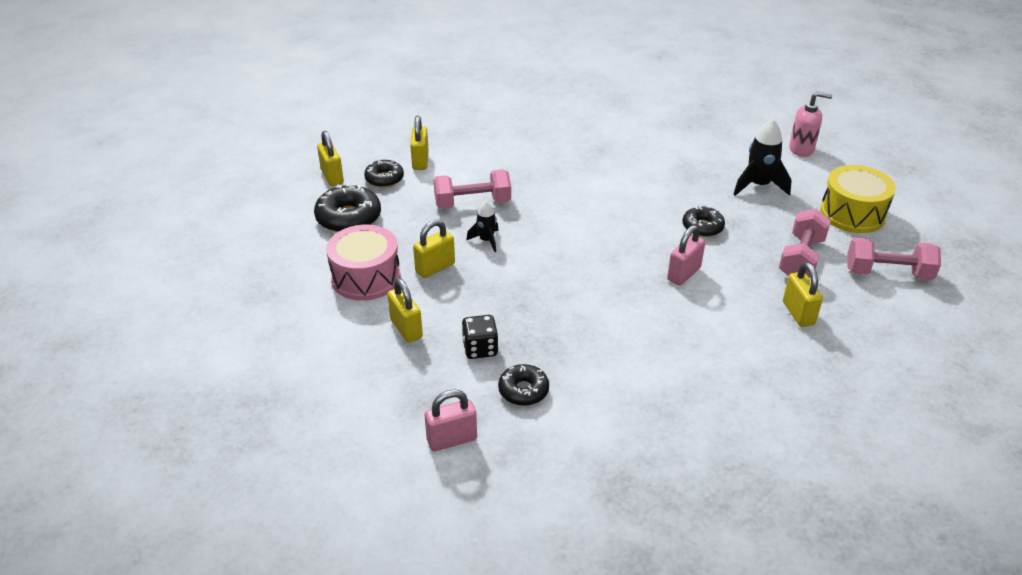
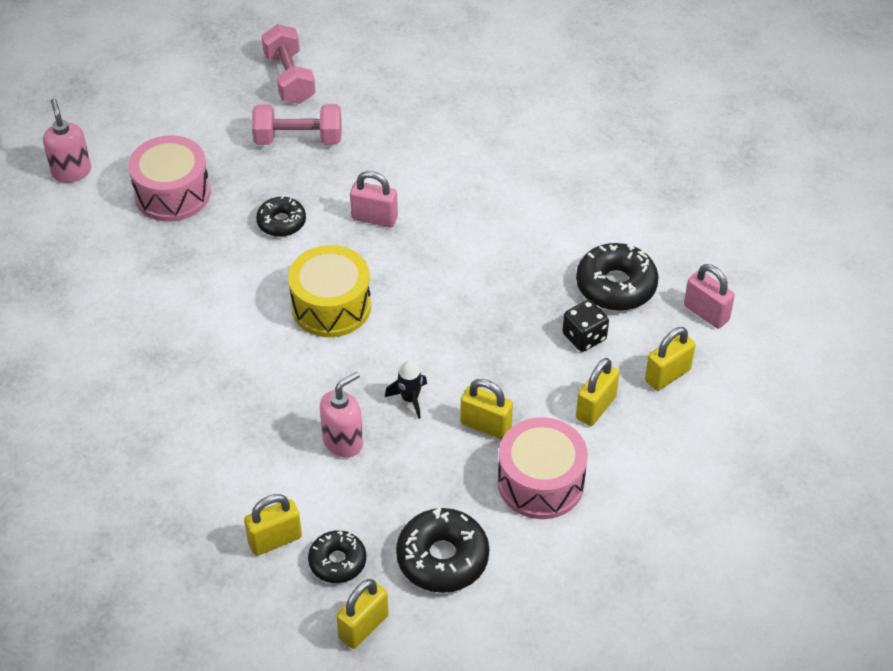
camera: 115 degrees left, 10 degrees up
(472, 203) = (343, 441): pink dumbbell -> pink soap dispenser
(523, 390) = (616, 285): black donut -> black donut, size x1.60
(758, 185) = (172, 194): black rocket -> pink drum
(798, 313) = (388, 128): yellow padlock -> yellow padlock (667, 375)
(852, 214) = (194, 114): yellow drum -> yellow drum (331, 306)

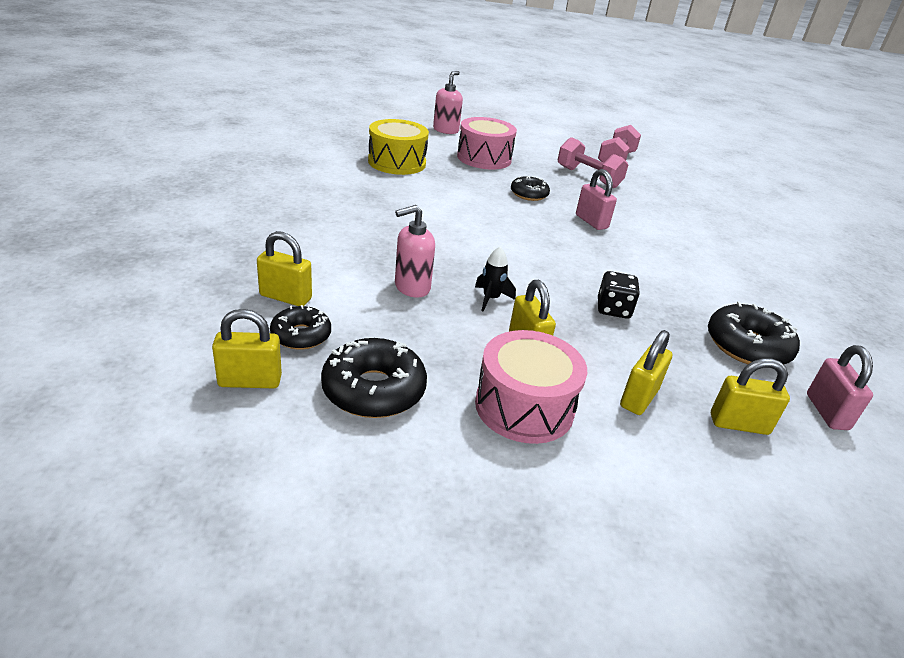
camera: 40 degrees right, 15 degrees down
(331, 306) = (505, 235): yellow drum -> yellow drum (397, 162)
(343, 441) = (411, 287): pink soap dispenser -> pink soap dispenser turned 150 degrees clockwise
(584, 337) = (681, 354): black dice -> black dice (613, 309)
(596, 407) = (639, 398): yellow padlock -> yellow padlock turned 45 degrees counterclockwise

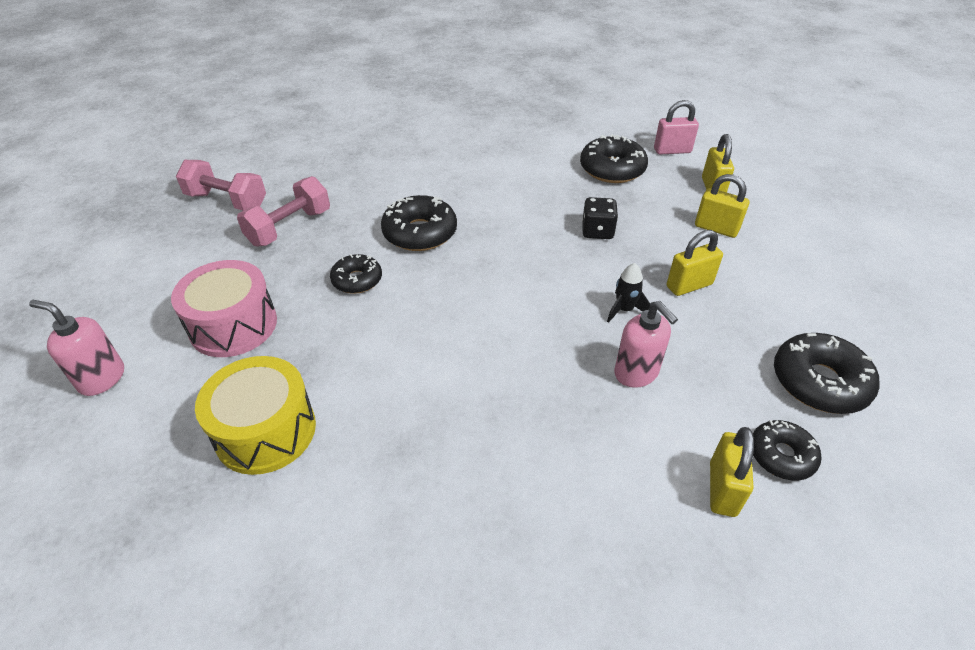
camera: 90 degrees left, 10 degrees up
(250, 381) = (878, 481): yellow padlock -> none
(524, 407) = (770, 288): pink drum -> none
(591, 222) = (420, 233): pink padlock -> black donut

